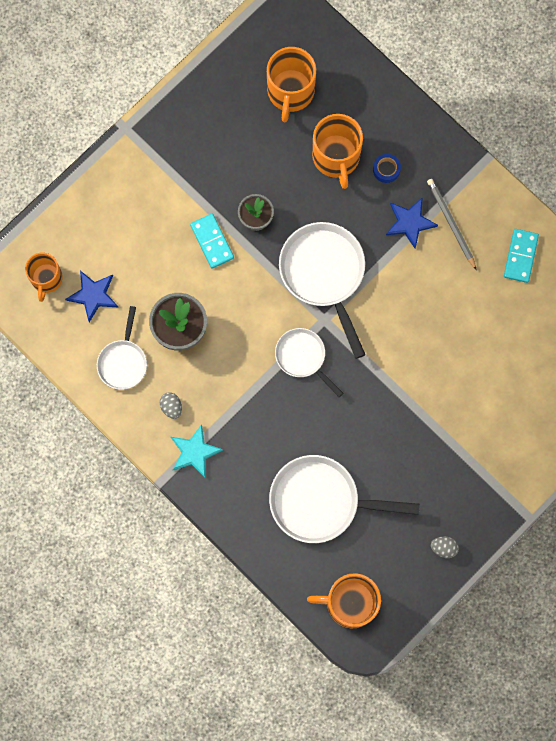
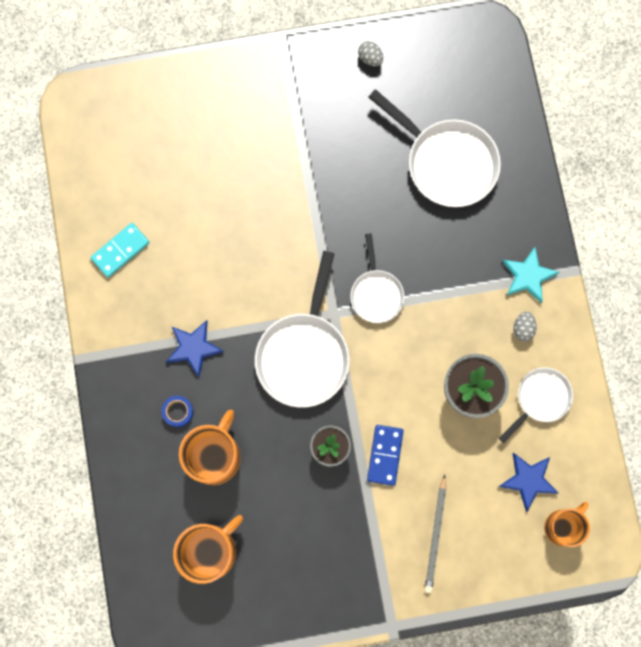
camera: 145 degrees left, 0 degrees up
(212, 241) = (385, 455): turquoise domino -> blue domino
(350, 603) = (479, 67): orange mug -> none
(451, 223) = (158, 322): grey pencil -> grey pencil (435, 535)

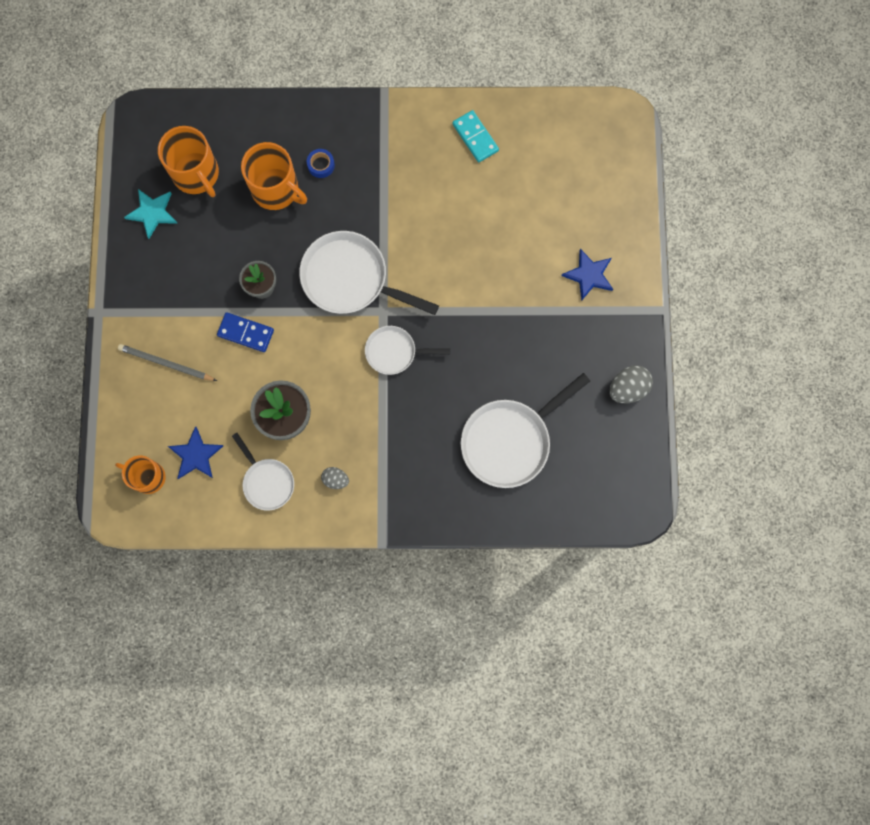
camera: 100 degrees right, 0 degrees up
(193, 348) = (375, 186): blue star -> blue star (589, 275)
(370, 58) = (627, 388): grey egg -> grey egg, size x1.64
(528, 276) = (385, 495): turquoise star -> turquoise star (152, 213)
(562, 526) = (148, 477): orange mug -> orange mug turned 150 degrees clockwise

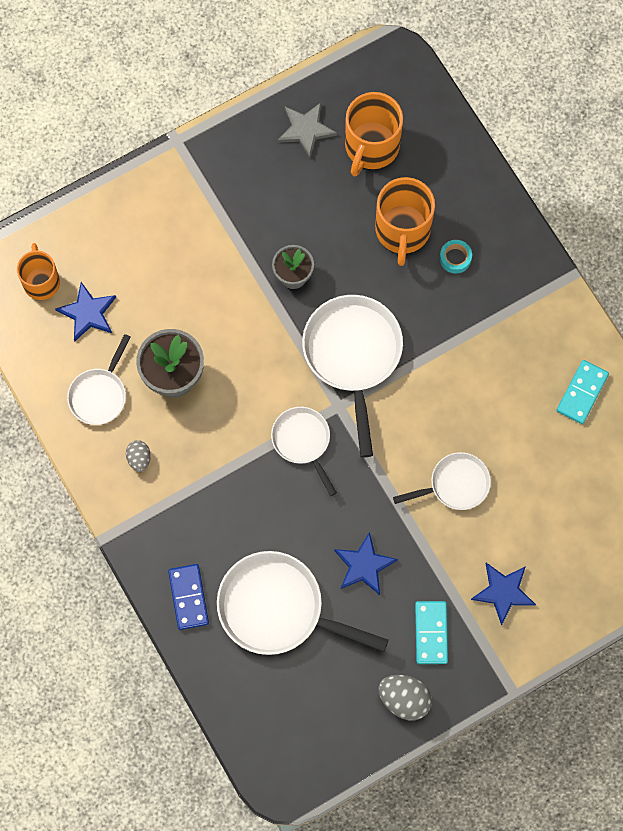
camera: 60 degrees right, 5 degrees down
(152, 213) = (306, 130): turquoise star -> grey star
(166, 363) = (162, 232): grey pencil -> none
(245, 333) = (237, 288): blue domino -> blue domino (188, 597)
(321, 165) = (455, 258): blue tape -> turquoise tape
(491, 263) = (455, 484): none -> white pan
(513, 361) = (364, 565): none -> blue star
(590, 342) = (431, 633): none -> turquoise domino

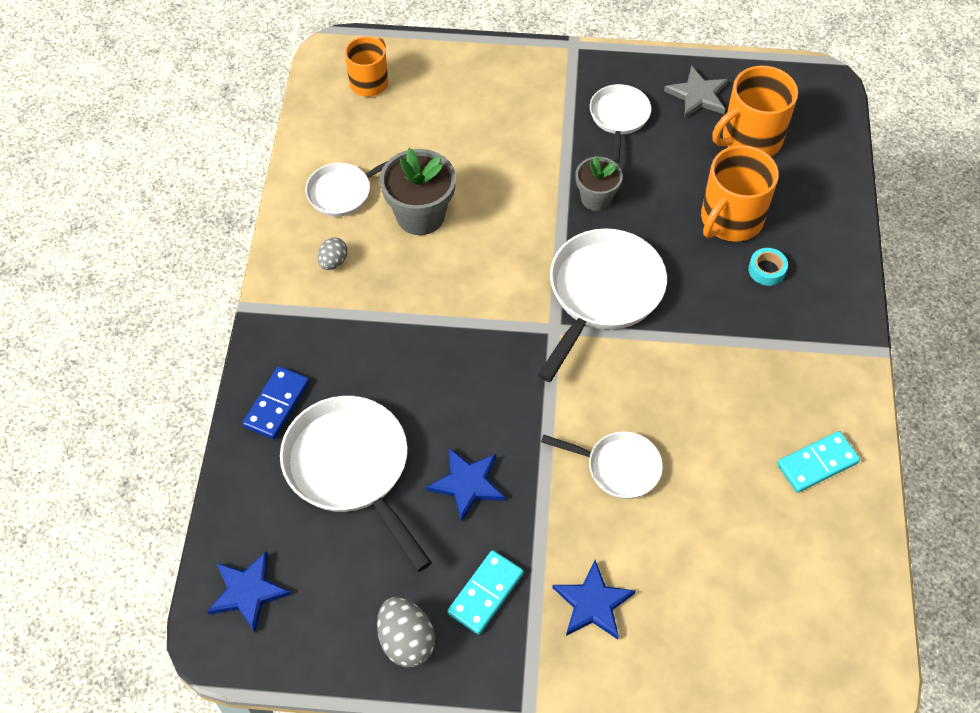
camera: 35 degrees right, 15 degrees down
(88, 313) = (388, 126): blue star -> blue star (248, 592)
(303, 441) = (495, 337): white pan -> white pan (619, 118)

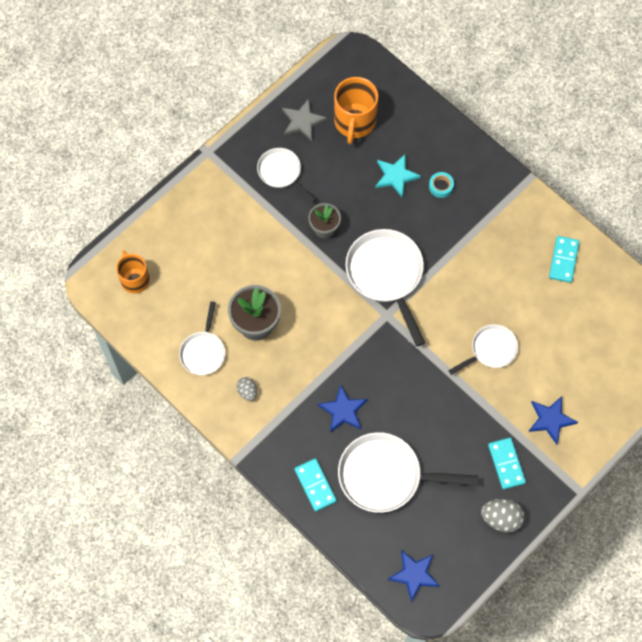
camera: 50 degrees left, 10 degrees up
(276, 404) = (315, 485): blue domino -> turquoise domino
(467, 484) = (441, 427): blue star -> blue star (343, 410)
(730, 219) = (396, 176): orange mug -> turquoise star

